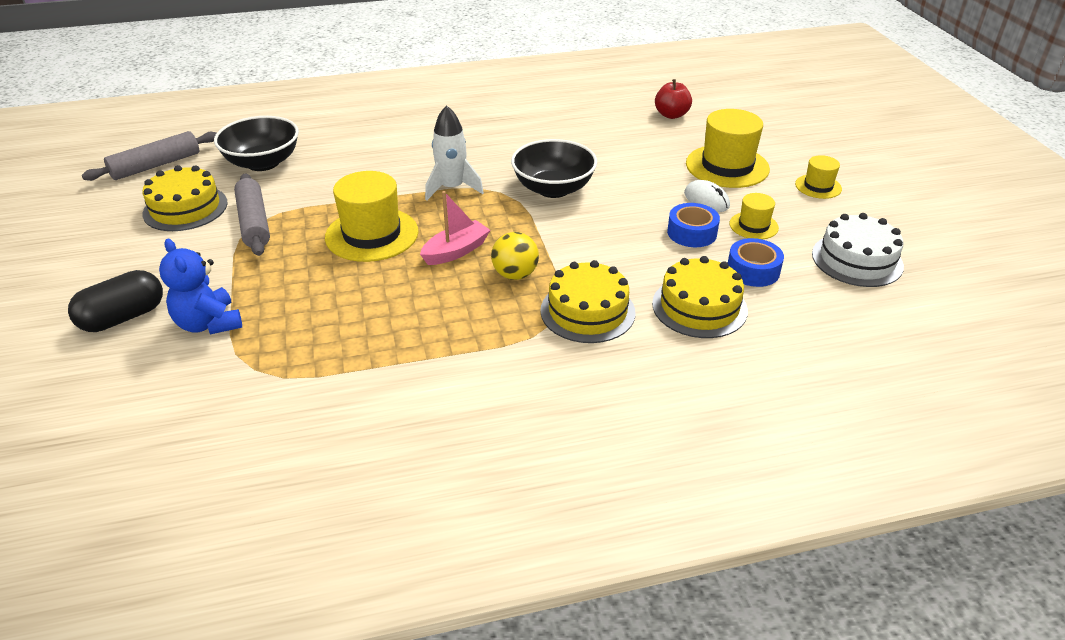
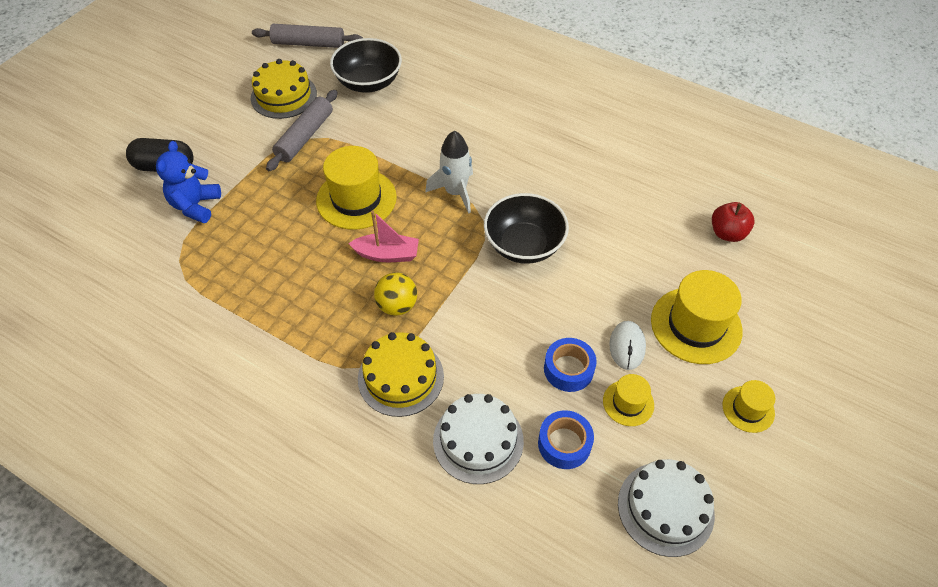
camera: 45 degrees right, 15 degrees up
(699, 307) = (478, 440): yellow cake -> white cake

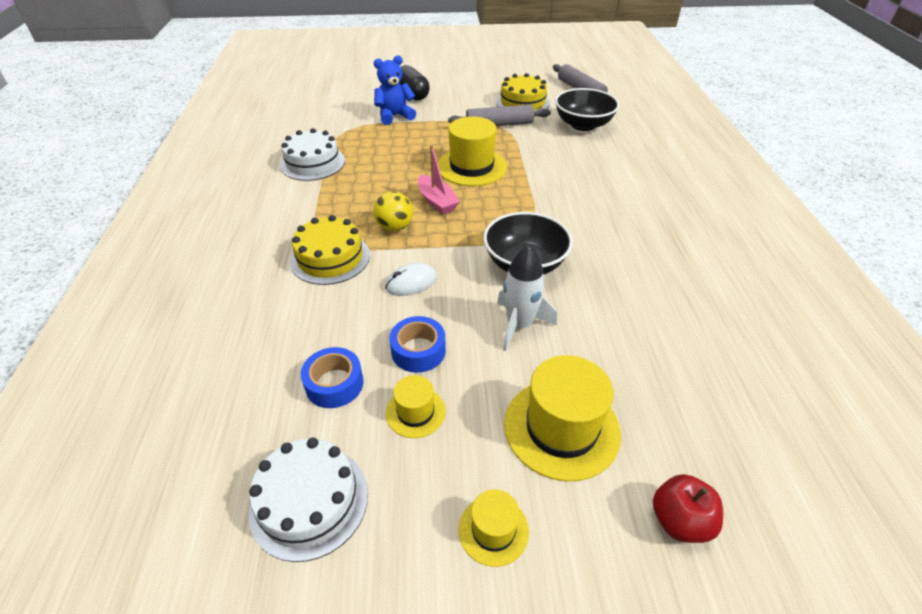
camera: 55 degrees right, 10 degrees down
(455, 192) = (534, 205): white rocket -> white rocket (519, 325)
(478, 440) = (300, 326): white cake -> white cake (313, 163)
(627, 346) = (481, 382): white mouse -> white mouse (411, 282)
(727, 233) = (715, 403): red apple -> red apple (679, 521)

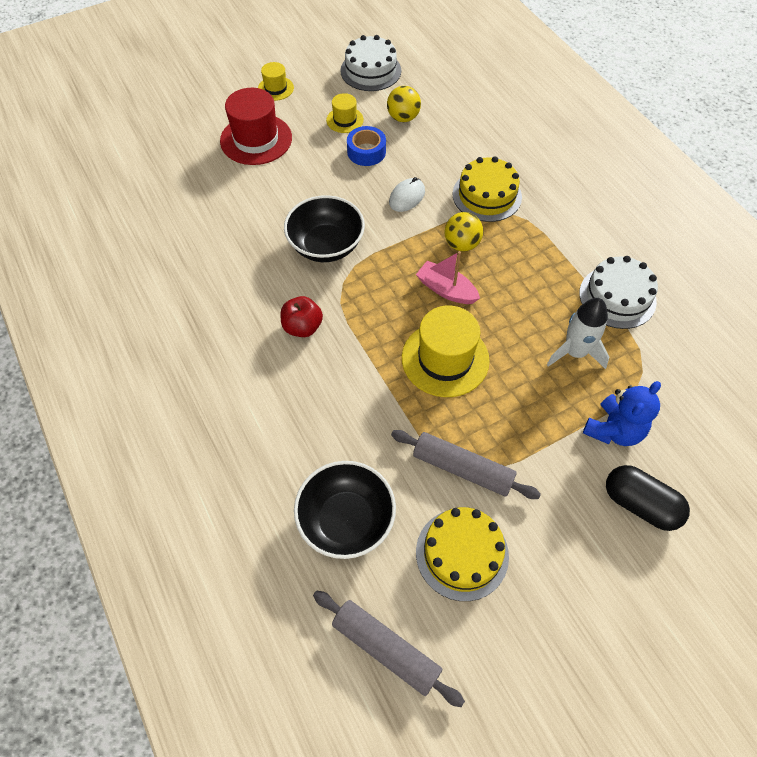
camera: 155 degrees right, 15 degrees up
(334, 384) = (403, 118): blue tape -> yellow ball
(499, 125) = (462, 468): grey rolling pin -> grey rolling pin turned 60 degrees clockwise
(519, 325) = (307, 191): white rocket -> white rocket (575, 352)
(561, 428) = (256, 139): yellow hat -> red hat
(679, 521) = (184, 119): red apple -> red apple (302, 327)

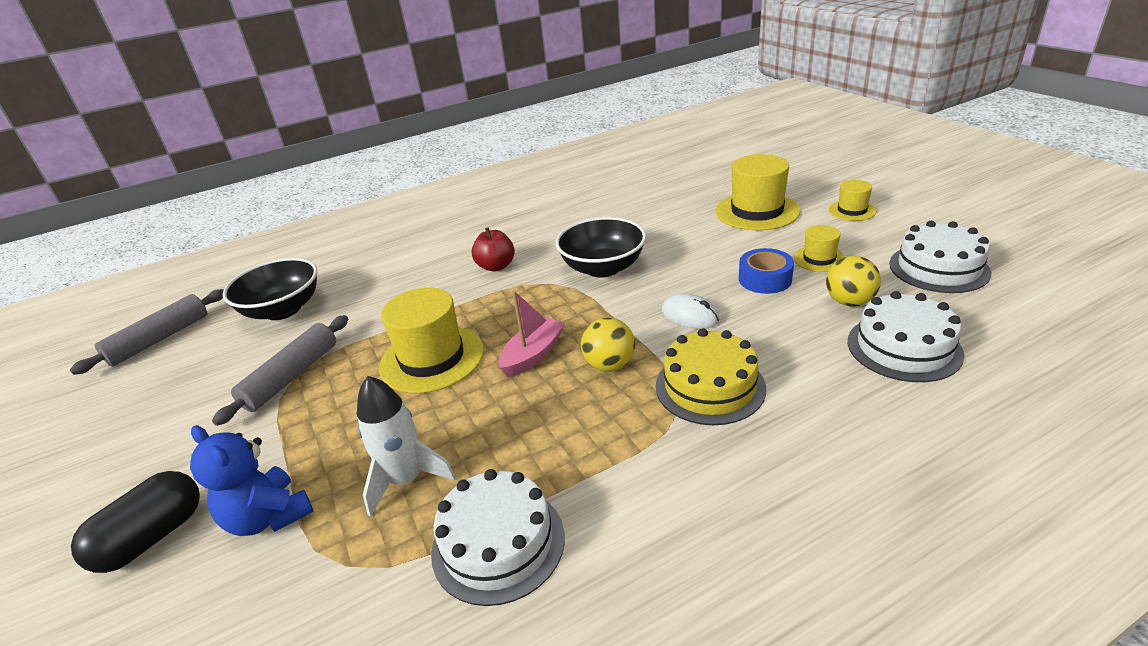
camera: 95 degrees right, 25 degrees down
(256, 139) = (757, 211): red hat -> yellow hat
(454, 107) = (903, 347): none -> white cake
(462, 553) = (205, 379): yellow cake -> none

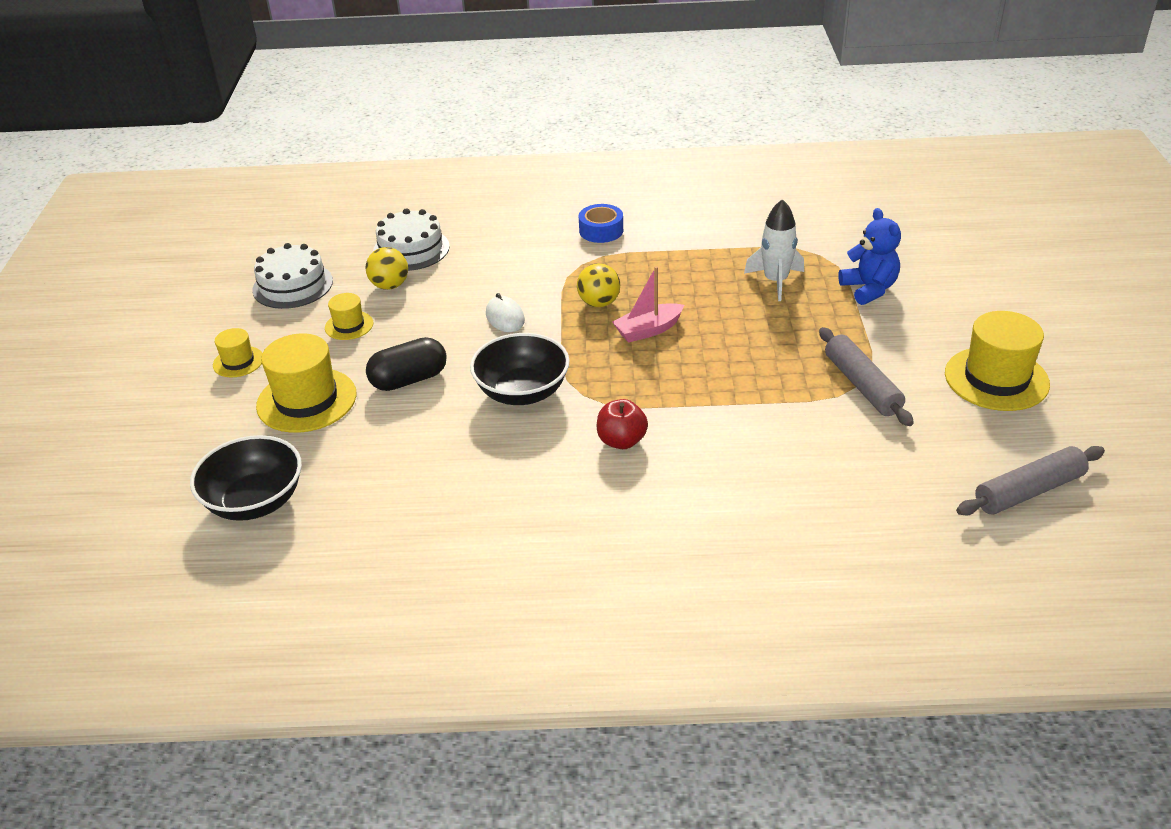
camera: 155 degrees left, 5 degrees up
(152, 537) = (948, 301): black capsule -> black capsule (409, 380)
(283, 310) = (880, 477): black bowl -> black bowl (255, 502)
(292, 377) = (862, 385): grey rolling pin -> grey rolling pin turned 75 degrees counterclockwise
(432, 358) = (731, 357): yellow hat -> yellow hat (996, 379)
(498, 543) = (732, 239): white cake -> none
(710, 386) = (550, 268): yellow cake -> none
(765, 279) = (413, 325): blue tape -> blue tape (601, 230)

